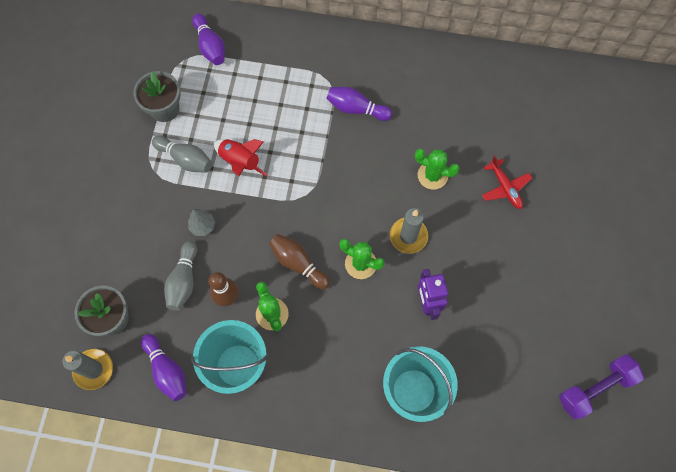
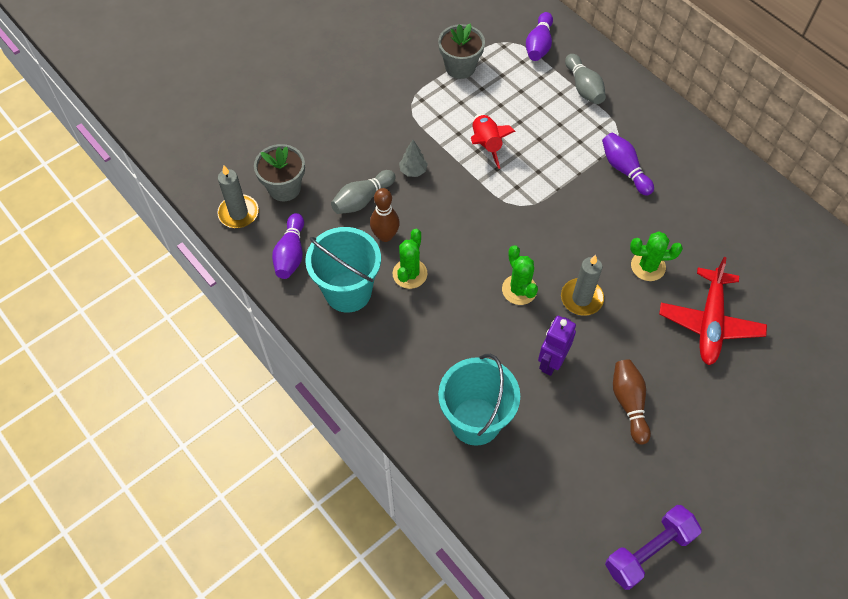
camera: 40 degrees right, 10 degrees down
(185, 159) = (444, 114): grey bowling pin -> grey bowling pin (584, 87)
(298, 263) = (465, 252): brown bowling pin -> brown bowling pin (629, 403)
(432, 175) = (648, 266): green cactus -> green cactus turned 60 degrees counterclockwise
(505, 188) = (710, 323): red plane -> red plane, size x1.66
(595, 388) = (648, 551): purple dumbbell -> purple dumbbell turned 45 degrees counterclockwise

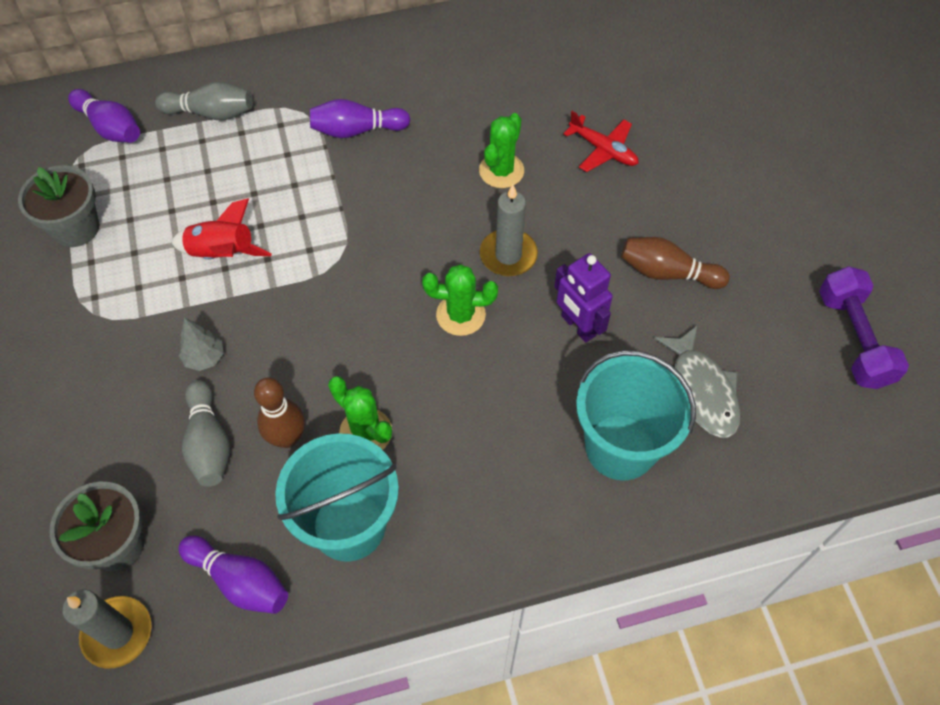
camera: 65 degrees left, 0 degrees up
(546, 458) = (702, 390): none -> grey fish
(710, 323) = (603, 150): red plane -> red plane, size x0.60

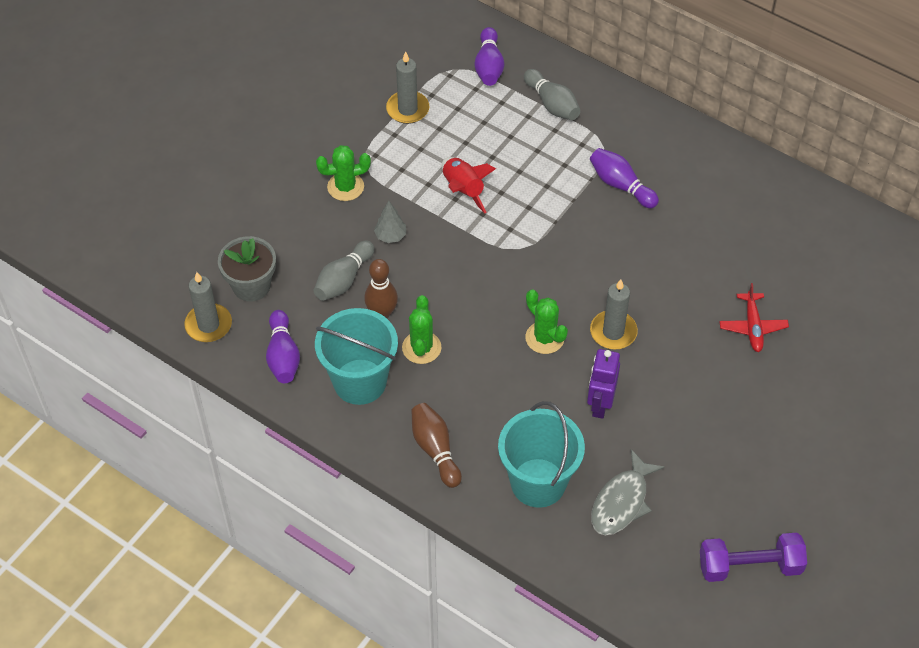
camera: 50 degrees right, 5 degrees down
(76, 228) = (407, 109): grey flower pot -> grey candle
(501, 171) = (673, 283): green cactus -> green cactus (345, 187)
(667, 273) = (691, 427): brown bowling pin -> brown bowling pin (435, 449)
(853, 339) = (749, 566): purple dumbbell -> purple dumbbell turned 45 degrees clockwise

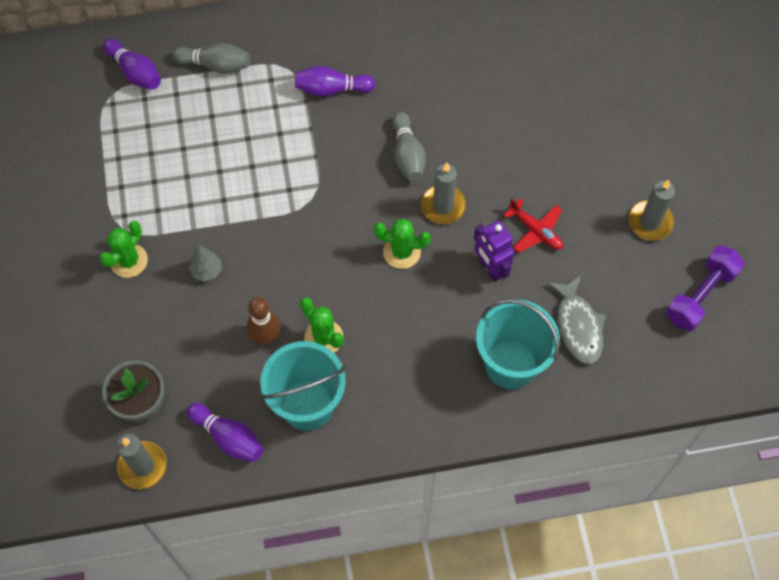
camera: 45 degrees left, 10 degrees up
(344, 280) = (208, 336): grey bowling pin -> grey bowling pin (407, 155)
(407, 109) = (109, 157): grey candle -> grey candle (650, 222)
(435, 449) = (416, 406): brown bowling pin -> none
(463, 190) = (222, 188): red rocket -> none
(753, 327) = (528, 121): red plane -> red plane (536, 231)

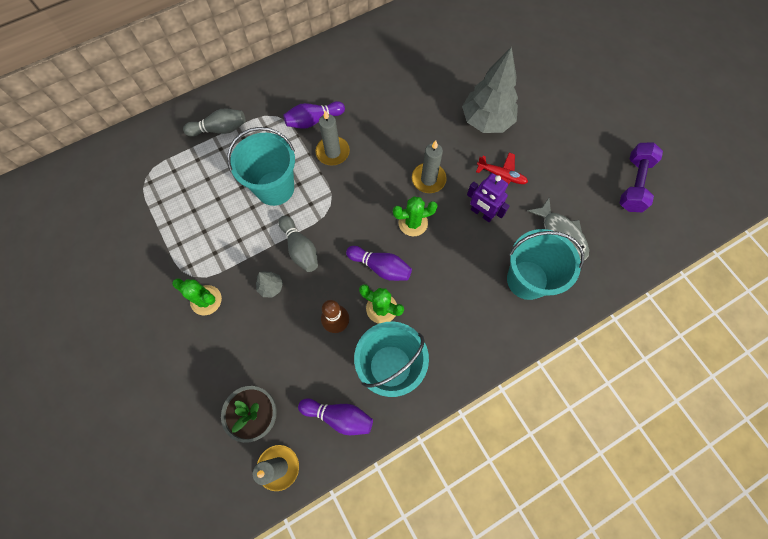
camera: 20 degrees left, 5 degrees up
(129, 261) = (206, 300): green cactus -> green cactus turned 75 degrees counterclockwise
(135, 72) = (159, 153): purple bowling pin -> purple bowling pin (380, 267)
(254, 157) = (275, 188): none -> turquoise bucket
(407, 155) = (388, 150): grey bowling pin -> grey bowling pin (300, 248)
(547, 157) = (486, 121): none -> grey tree
(650, 222) = (576, 144): grey candle -> grey candle (333, 152)

